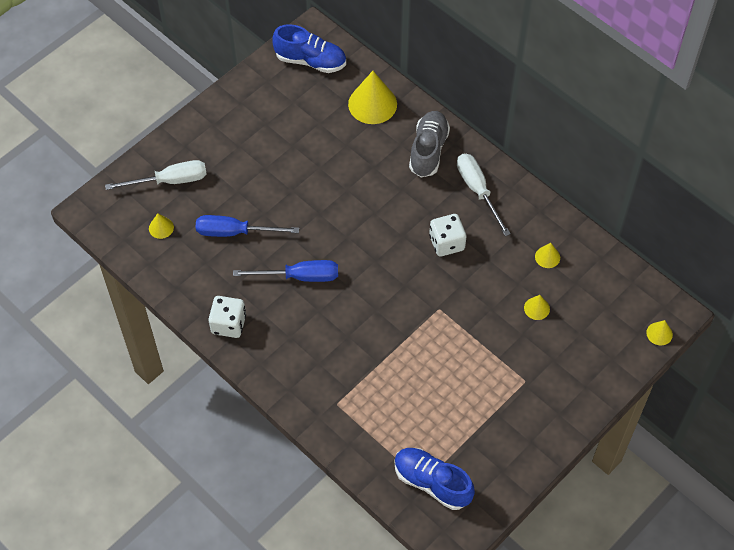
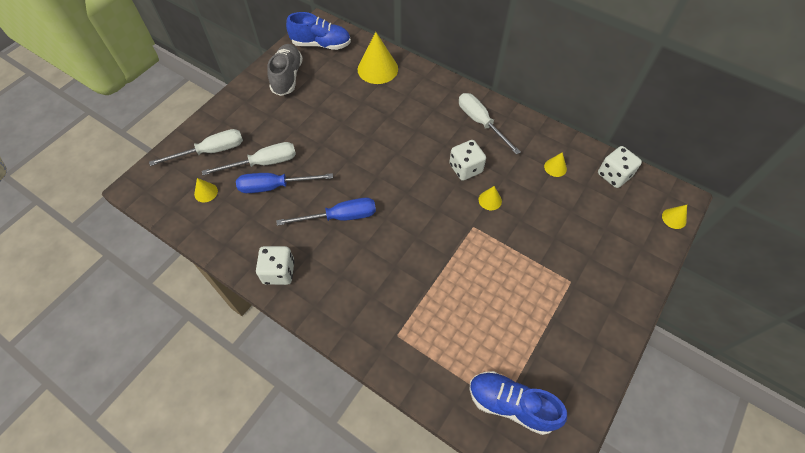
camera: 10 degrees left, 0 degrees up
(225, 203) = (263, 163): none -> white screwdriver
(428, 150) = (431, 97): grey shoe -> grey shoe (287, 77)
(536, 308) = (560, 213): yellow cone -> yellow cone (490, 200)
(610, 276) = (614, 175): none -> white dice

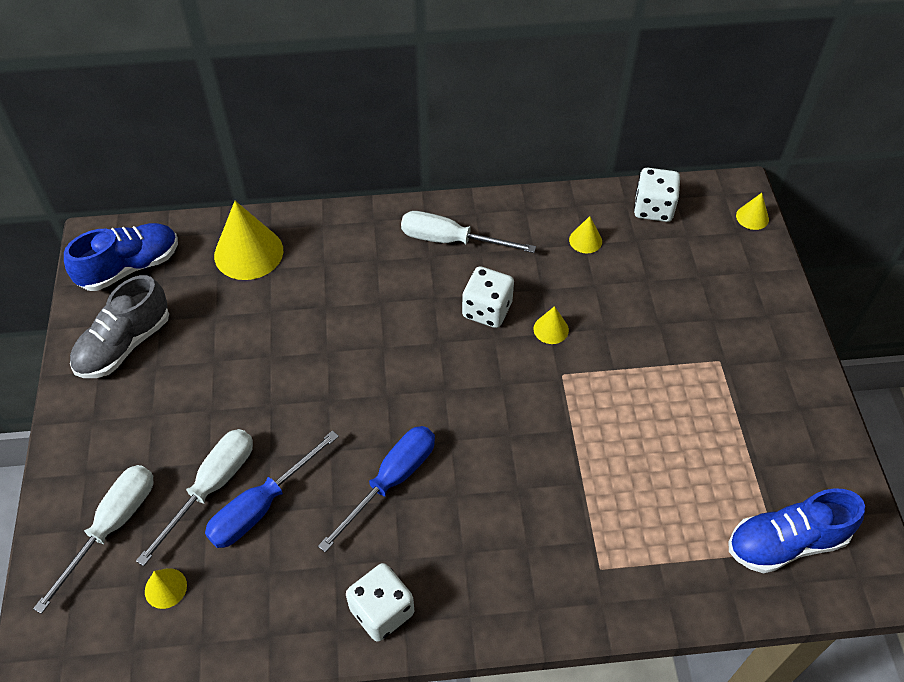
camera: 40 degrees left, 5 degrees down
(287, 77) = (124, 344): grey shoe -> grey shoe turned 105 degrees counterclockwise

